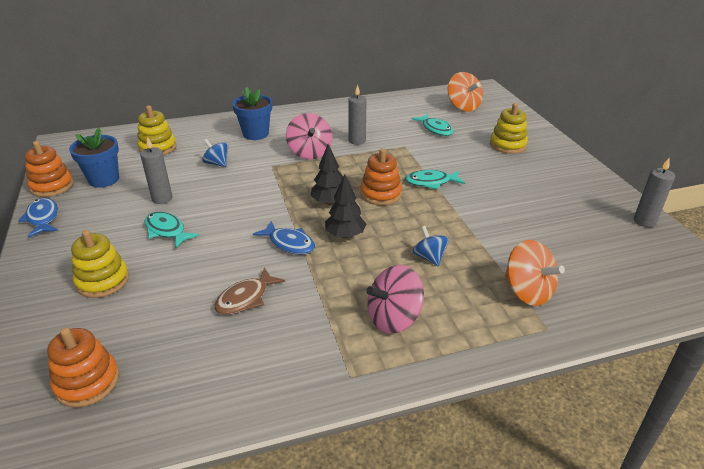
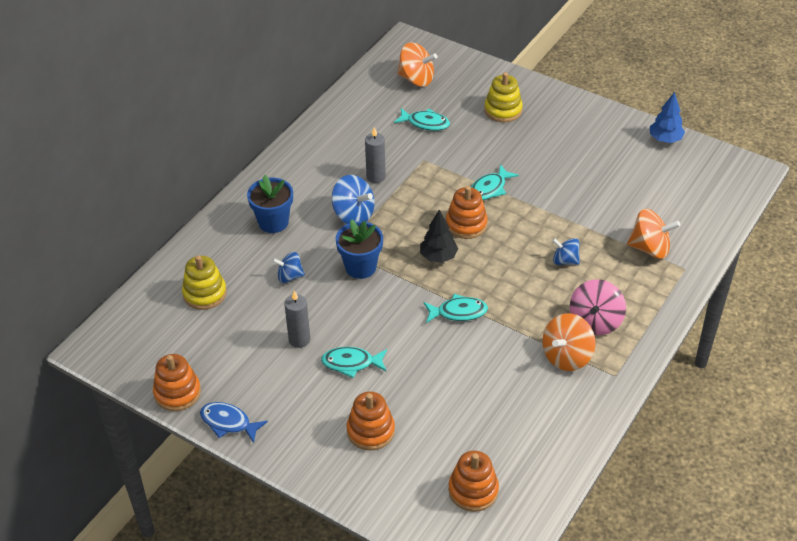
camera: 40 degrees left, 10 degrees up
(102, 281) = (370, 431): yellow stacking toy -> orange stacking toy
(104, 179) = (214, 356): blue flower pot -> blue flower pot (360, 267)
(245, 298) = (488, 372): brown fish -> none
(289, 243) = (458, 312): blue fish -> turquoise fish
(310, 152) = (353, 215): pink spinning top -> blue spinning top
(328, 329) = (566, 356): none -> orange spinning top
(345, 235) = (488, 279): black tree -> none
(644, 221) = (665, 139): grey candle -> blue tree

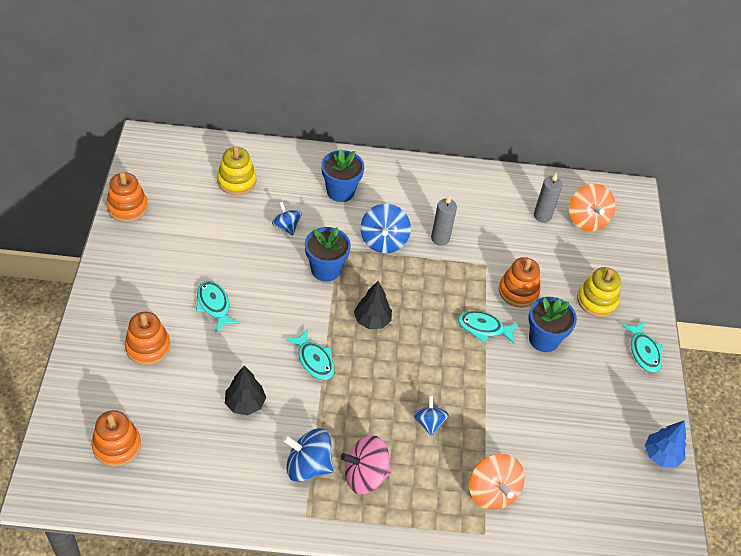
camera: 55 degrees right, 5 degrees up
(228, 423) = (112, 250): blue fish -> none
(299, 340) = (221, 260): grey candle -> grey candle (542, 216)
(425, 123) = (534, 248): turquoise fish -> turquoise fish (643, 351)
(466, 224) = (425, 326): orange stacking toy -> orange stacking toy (518, 291)
(478, 378) = (245, 404): none -> black tree
(522, 157) = (544, 339): none -> blue flower pot
(566, 356) = (308, 466): orange spinning top -> blue spinning top

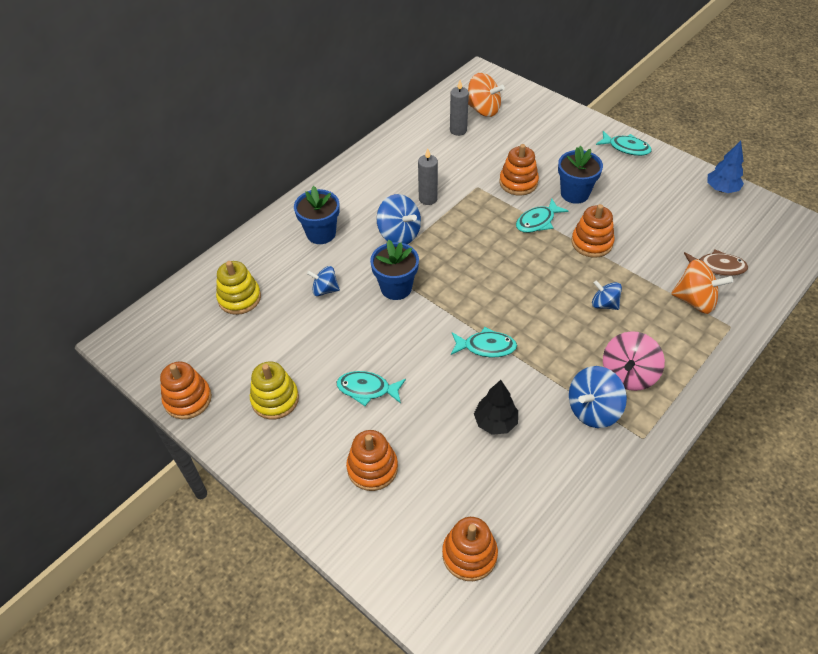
camera: 45 degrees left, 0 degrees up
(372, 320) = (475, 286): black tree -> none
(494, 380) = (592, 243): none -> orange stacking toy
(550, 493) = (717, 267): none -> brown fish
(597, 300) = (562, 146): yellow stacking toy -> yellow stacking toy (275, 399)

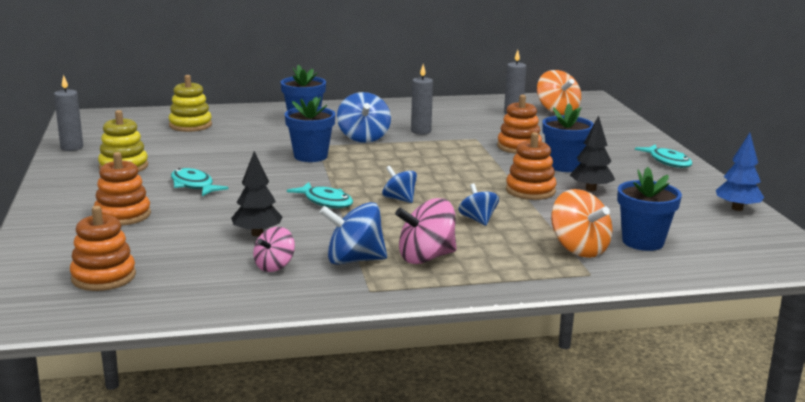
camera: 35 degrees right, 30 degrees down
(188, 399) = (72, 147): orange stacking toy -> grey candle
(325, 290) = (256, 140): blue spinning top -> blue spinning top (399, 199)
(537, 221) = (498, 167): turquoise fish -> none
(556, 454) = (274, 266): none -> pink spinning top
(623, 217) = (590, 189): none -> black tree
(717, 267) = (643, 242): brown fish -> blue flower pot

